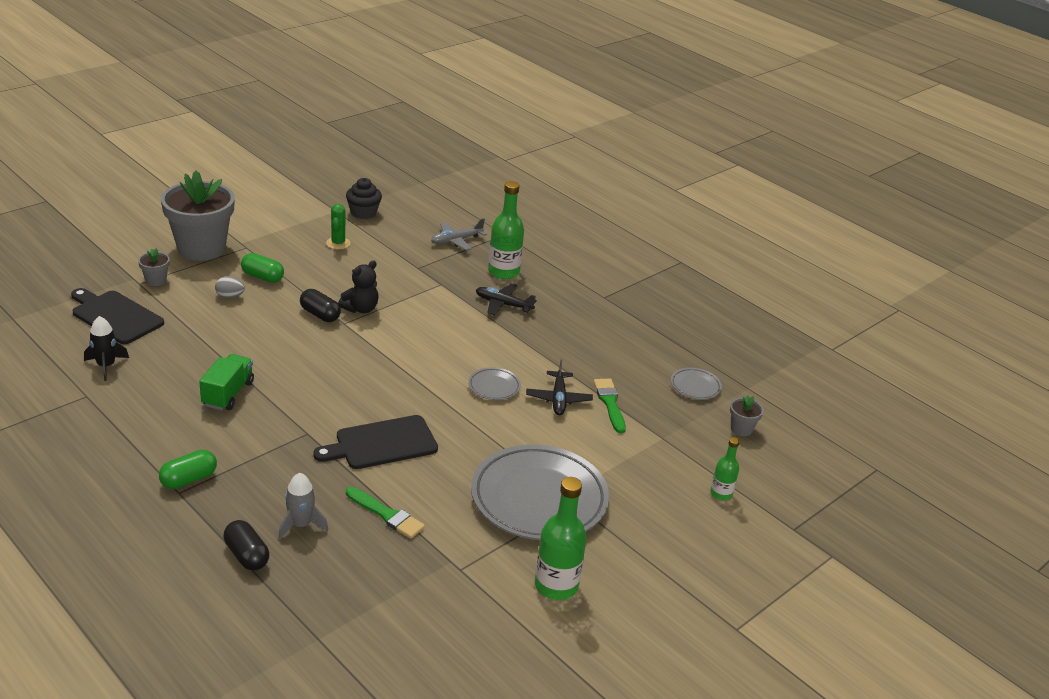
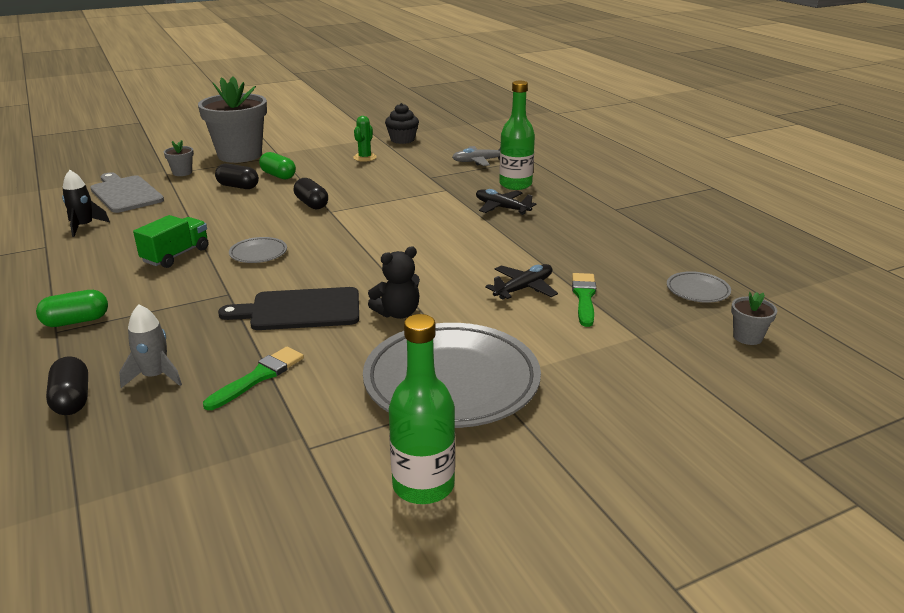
camera: 20 degrees right, 5 degrees down
(115, 316) = (125, 193): black cutting board -> grey cutting board
(230, 296) = (238, 186): grey egg -> black capsule
(360, 309) = (354, 202): black teddy bear -> black teddy bear (398, 313)
(386, 514) = (258, 377): green brush -> green brush turned 105 degrees counterclockwise
(494, 387) = (455, 272): grey plate -> grey plate (258, 253)
(558, 399) = (524, 288): black plane -> black plane turned 150 degrees counterclockwise
(721, 493) = (700, 404): green bottle -> none

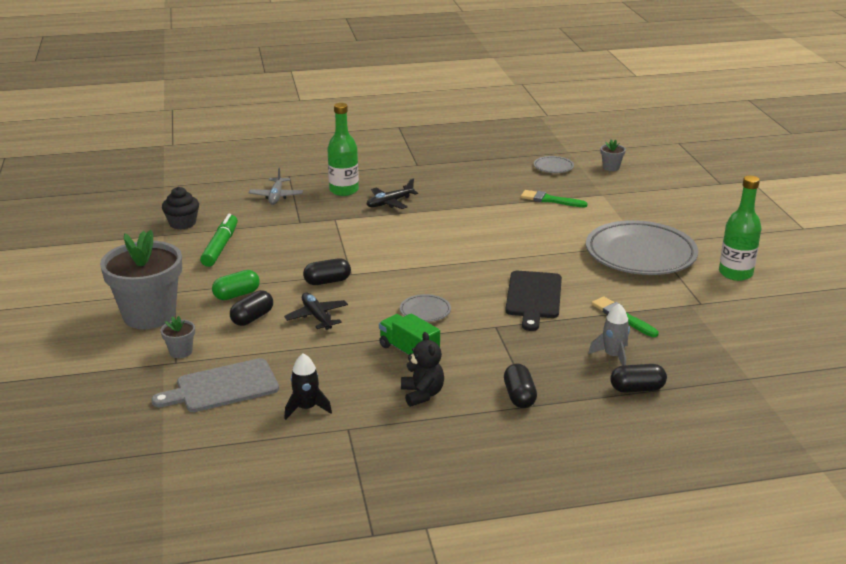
camera: 75 degrees left, 0 degrees up
(76, 321) = (519, 396): green capsule -> black capsule
(365, 157) = (220, 247): green cactus -> green marker
(398, 313) = (550, 262): black teddy bear -> black teddy bear (422, 394)
(524, 288) = (530, 216): black plane -> black plane (317, 316)

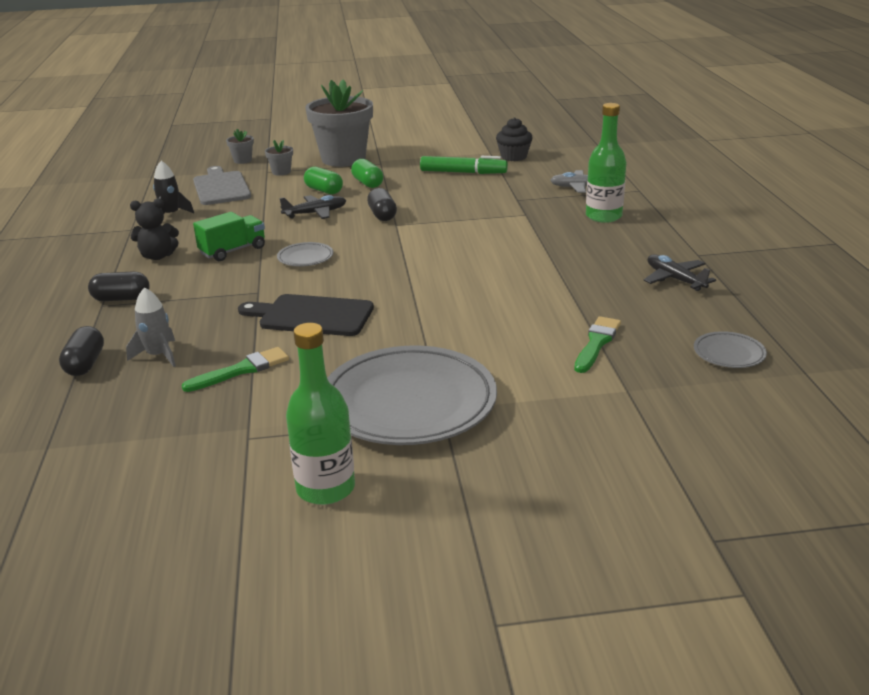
camera: 95 degrees right, 0 degrees up
(252, 318) = (324, 191): black capsule -> green capsule
(389, 203) = (572, 240): black plane -> black plane (675, 279)
(611, 167) = (750, 410): grey flower pot -> grey flower pot (242, 160)

